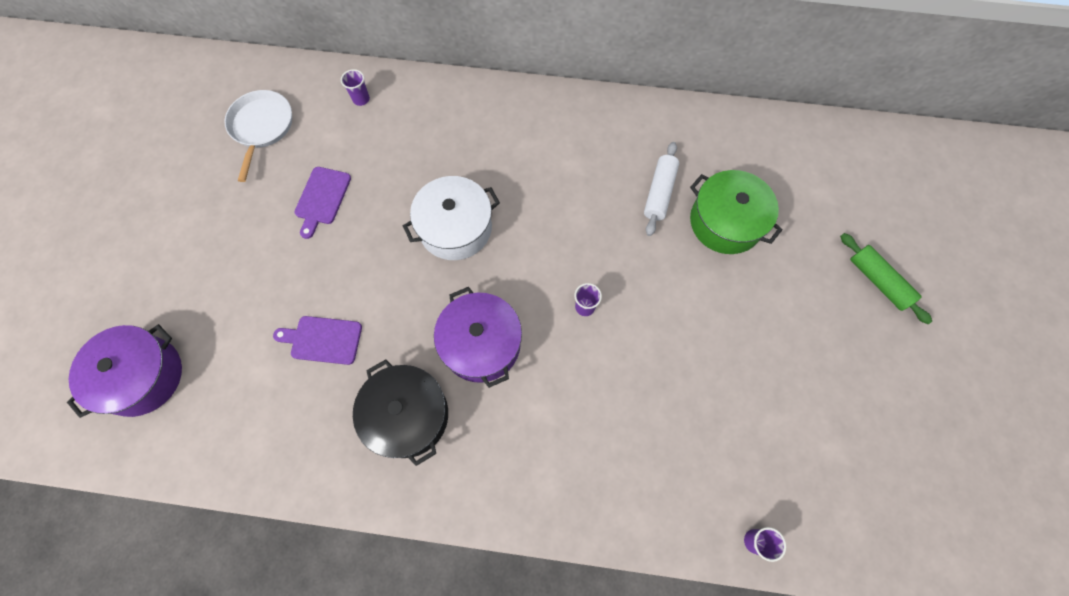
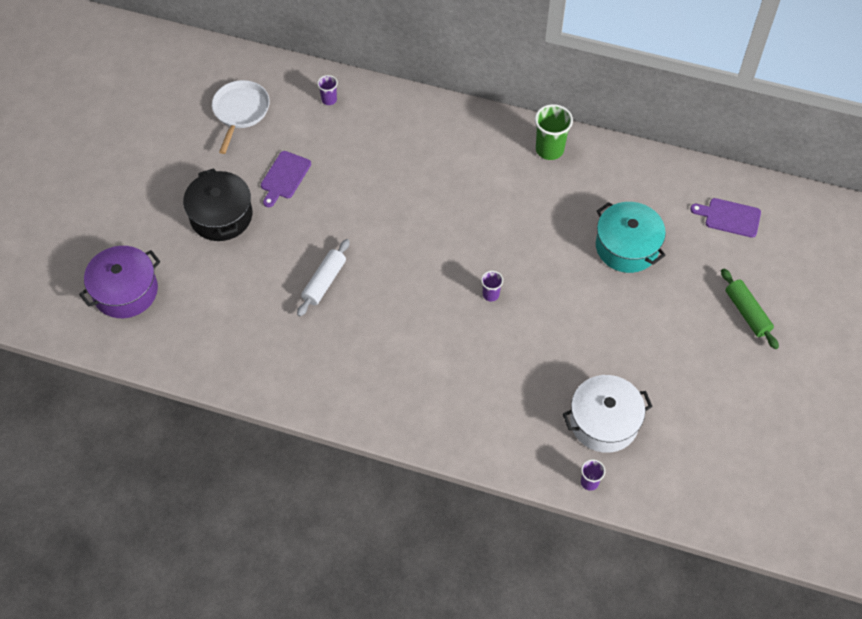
camera: 10 degrees right, 10 degrees down
(323, 340) = (271, 286): purple cutting board -> purple cutting board (729, 217)
(407, 415) = (331, 352): black pot -> black pot (221, 216)
(455, 228) = (393, 217): white pot -> white pot (604, 422)
(481, 344) = (399, 309): purple pot -> none
(615, 121) = (549, 149): none -> green cup
(659, 193) = (575, 214): white rolling pin -> white rolling pin (324, 282)
(725, 222) = (627, 246): green pot -> turquoise pot

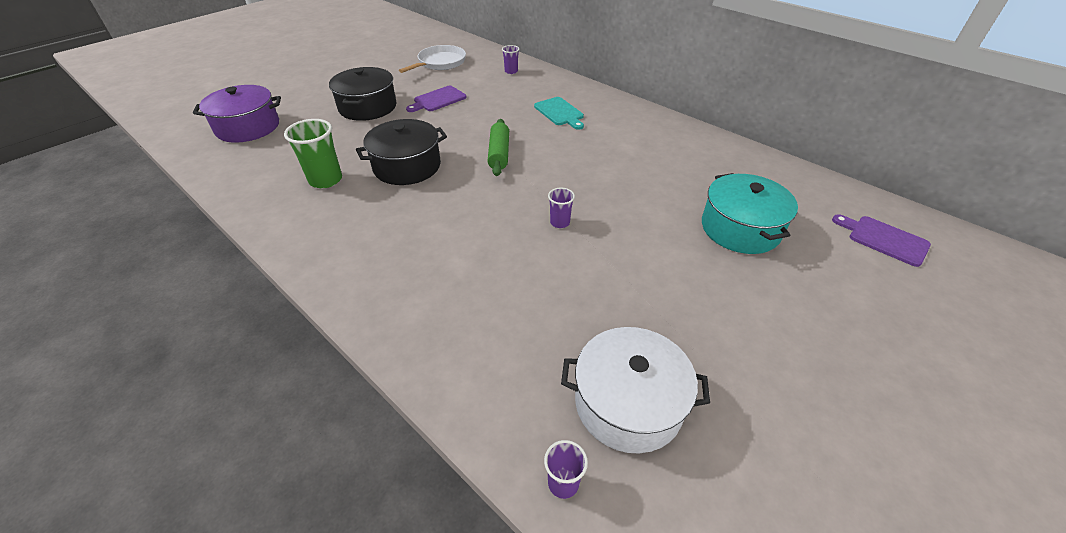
camera: 25 degrees right, 15 degrees down
(324, 282) = (407, 166): white rolling pin -> black pot
(418, 153) = (560, 112): none -> turquoise cutting board
(549, 149) = (686, 139): green cup -> green cup (325, 180)
(747, 313) = (895, 344): green rolling pin -> green rolling pin (499, 154)

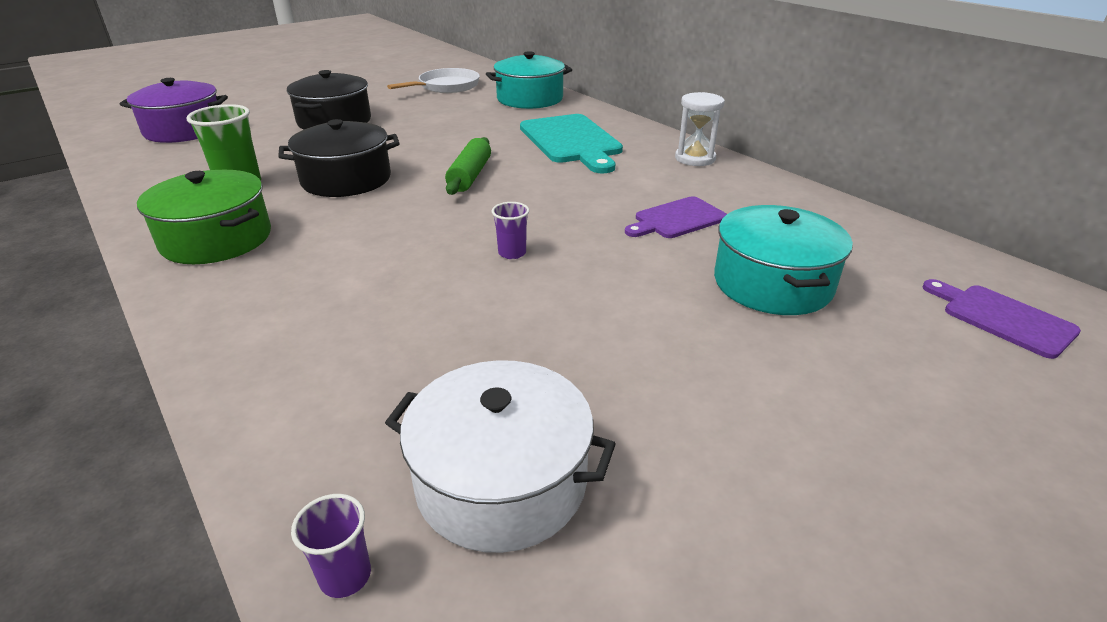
camera: 10 degrees right, 10 degrees down
(337, 234) = (217, 239): none -> green pot
(438, 100) = (423, 119): purple cutting board -> purple cutting board (677, 219)
(511, 71) = (530, 99): purple cup -> turquoise pot
(560, 112) = (571, 141): turquoise cutting board -> turquoise cutting board, size x1.70
(653, 122) = (695, 158): none -> white hourglass

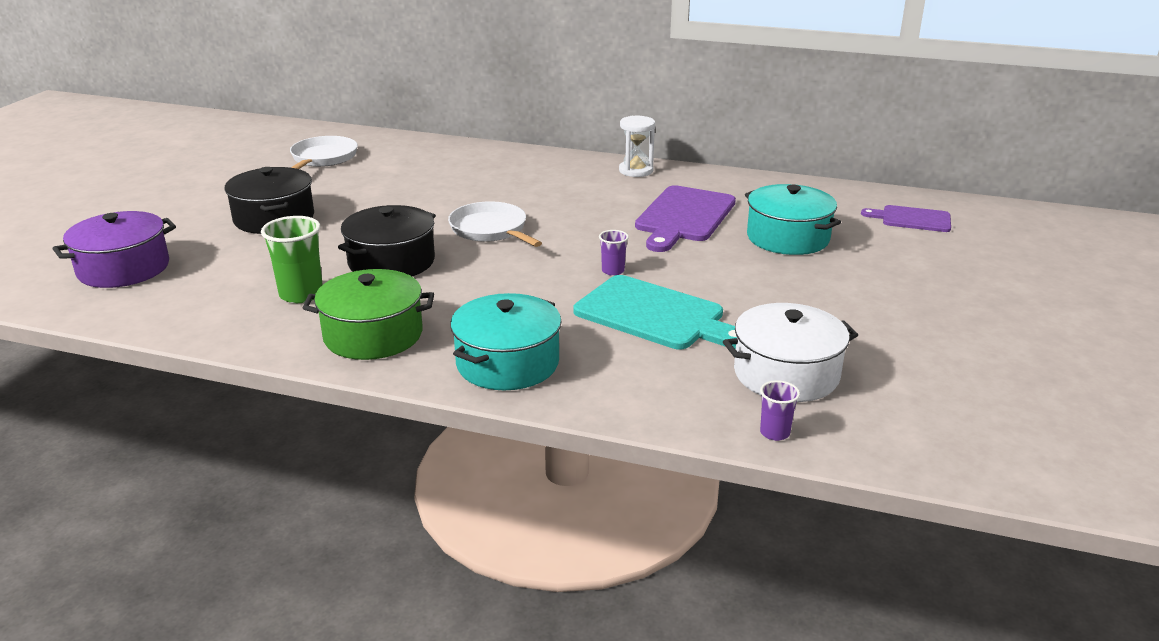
camera: 35 degrees left, 5 degrees down
(470, 176) = (490, 230): green rolling pin -> white pan
(530, 99) = (426, 152): turquoise pot -> turquoise pot (507, 363)
(571, 141) = (525, 181): turquoise cutting board -> turquoise cutting board (655, 315)
(677, 219) = (684, 217): purple cutting board -> purple cutting board, size x1.70

